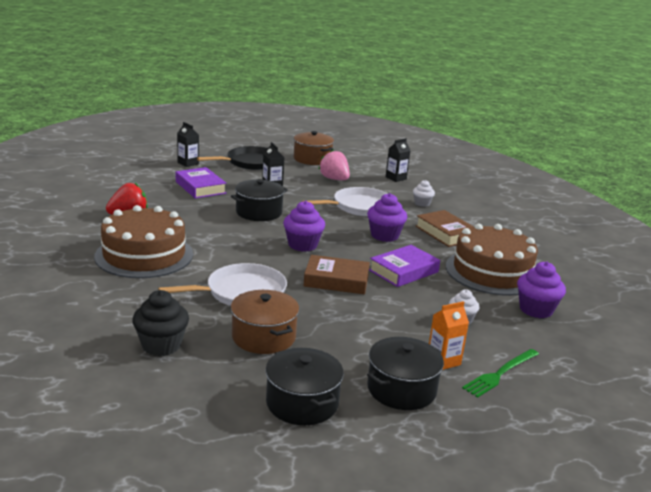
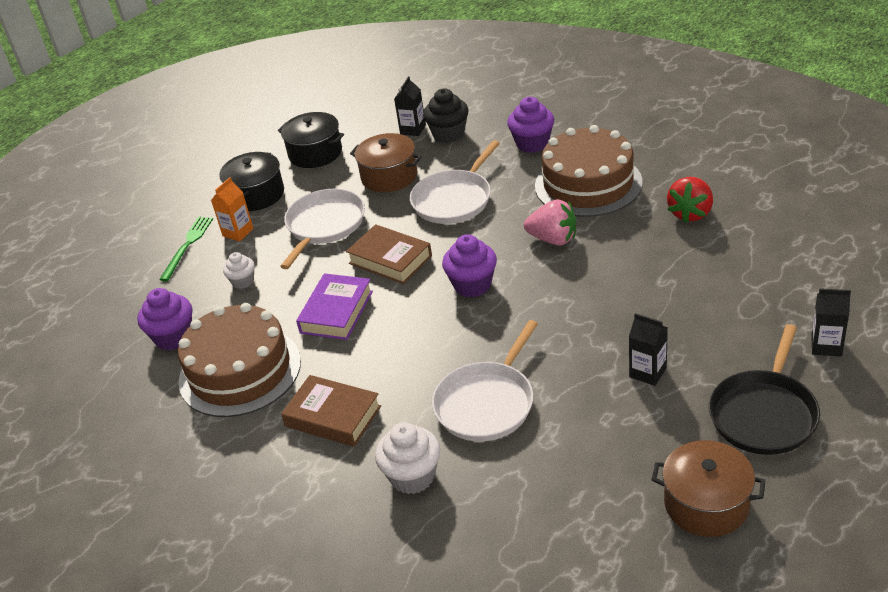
camera: 155 degrees right, 15 degrees up
(200, 187) = (716, 305): purple book -> none
(259, 212) = (584, 306): black pot -> none
(334, 179) = (596, 457): pink strawberry -> pink strawberry (553, 239)
(336, 280) = (390, 259): brown book -> brown book turned 60 degrees clockwise
(361, 326) = (324, 225): none -> white pan
(384, 236) = (402, 360): purple cupcake -> purple cupcake (532, 143)
(396, 178) = (514, 538): black carton -> black carton (413, 129)
(422, 203) = (412, 476): white cupcake -> white cupcake, size x1.63

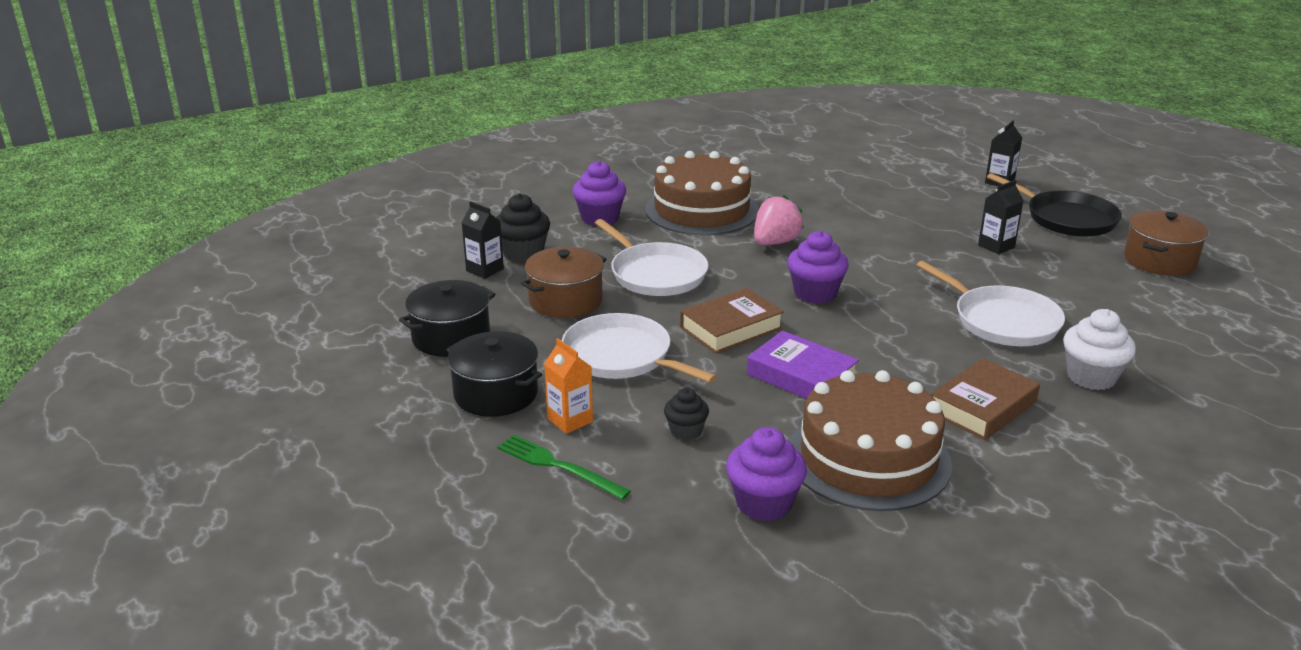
camera: 75 degrees left, 10 degrees down
(243, 281) = (686, 431): white cupcake -> black cupcake
(690, 213) = (792, 183): red strawberry -> none

